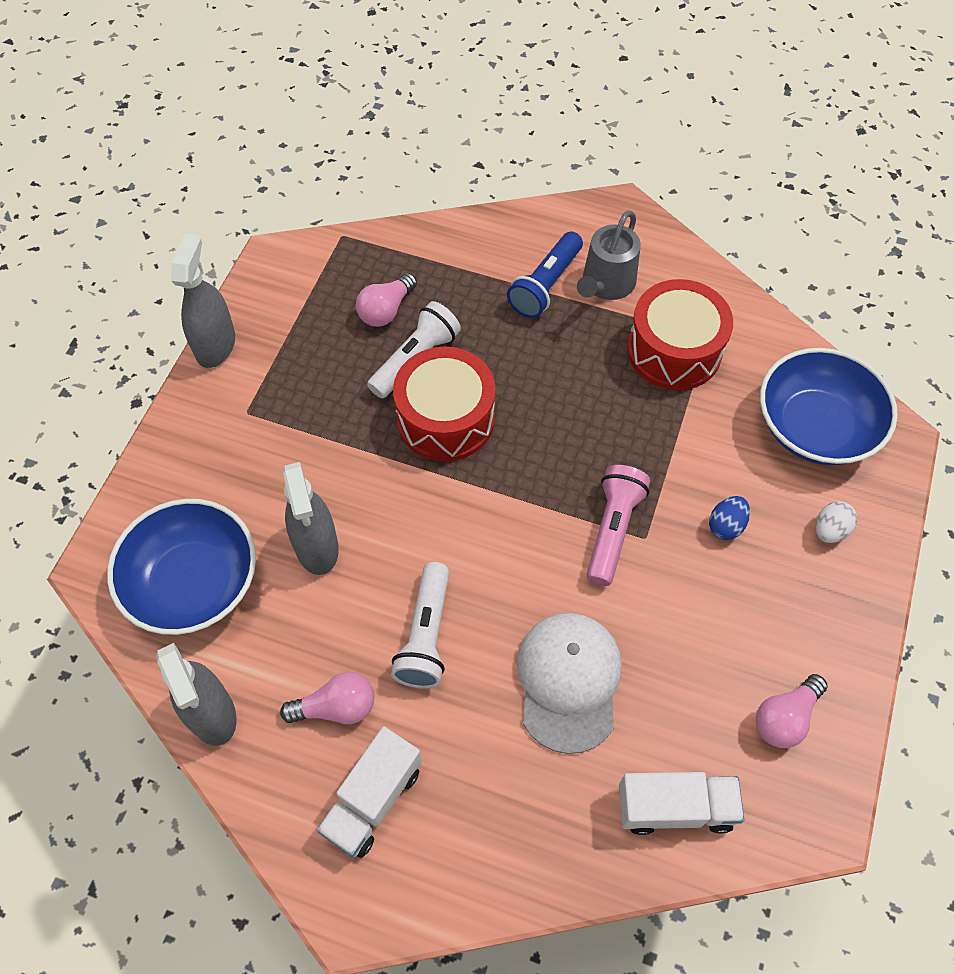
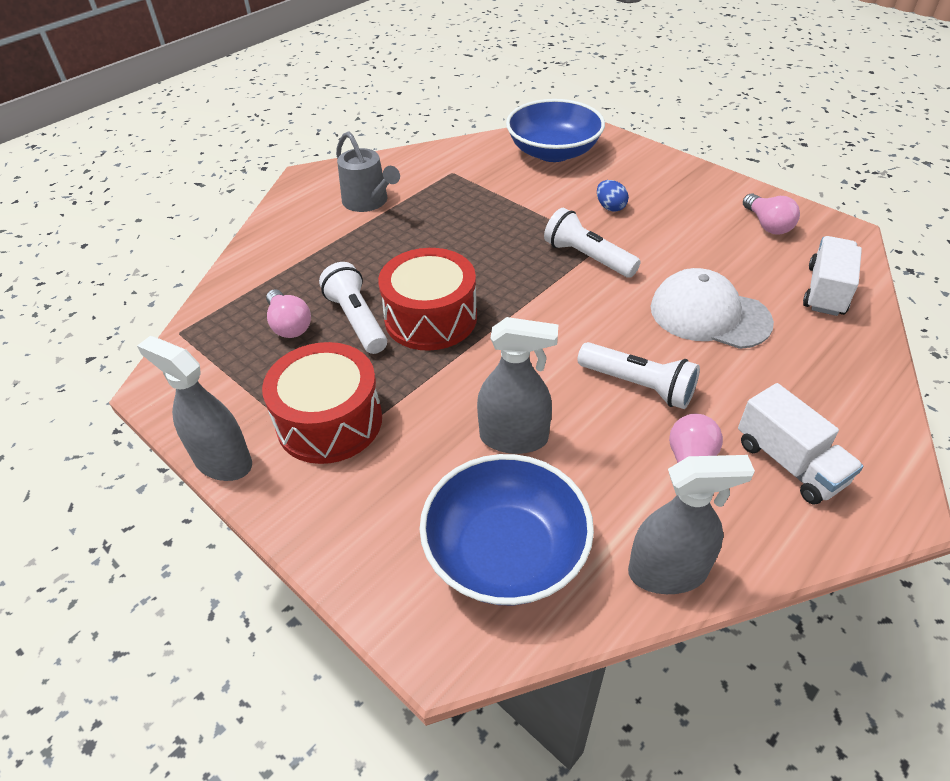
camera: 65 degrees left, 15 degrees down
(545, 285) = (343, 230): blue flashlight -> none
(613, 530) = (587, 257): pink flashlight -> white flashlight
(674, 350) = (452, 188): red drum -> red drum (329, 421)
(829, 530) = (634, 169): white egg -> none

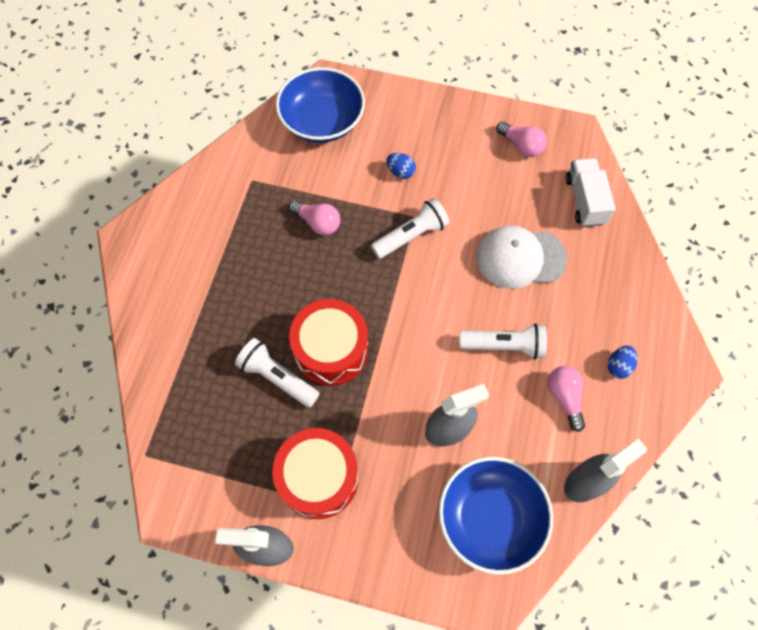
camera: 30 degrees left, 20 degrees up
(289, 325) = (228, 406): pink light bulb -> pink light bulb (318, 223)
(368, 201) = (202, 245): grey watering can -> none
(587, 257) = (411, 236): white flashlight -> white flashlight turned 135 degrees clockwise
(789, 463) = (618, 366): white truck -> blue egg

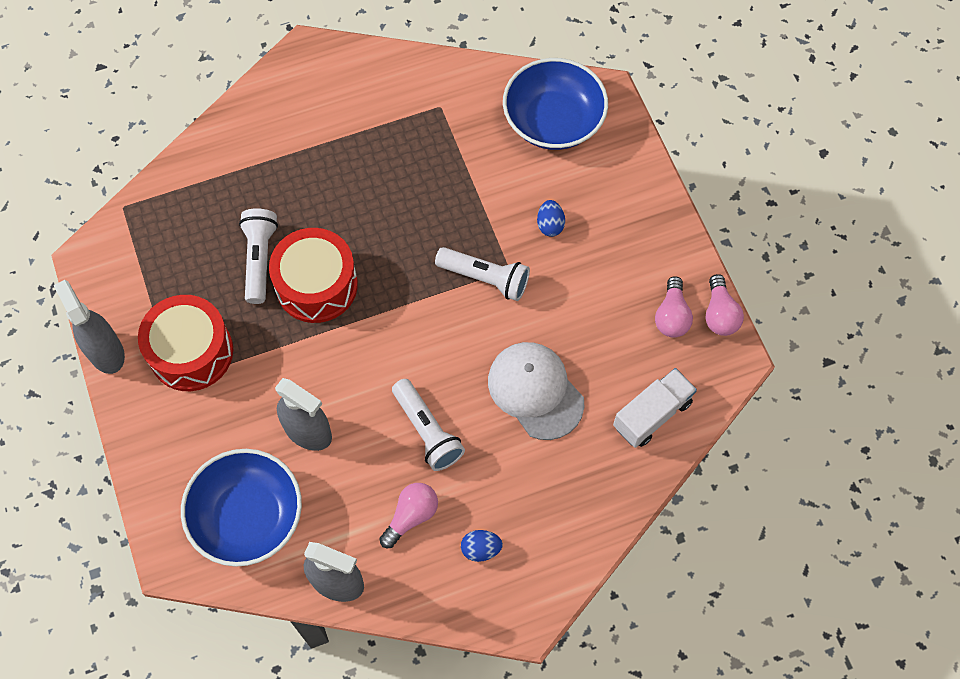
camera: 55 degrees right, 0 degrees up
(318, 223) = (437, 190): pink light bulb -> pink light bulb (719, 314)

